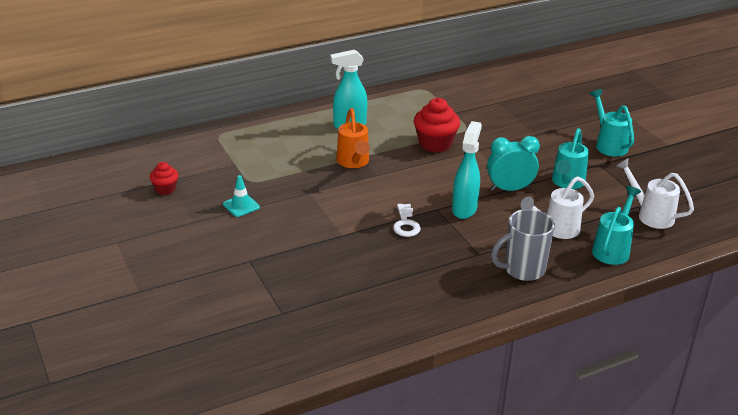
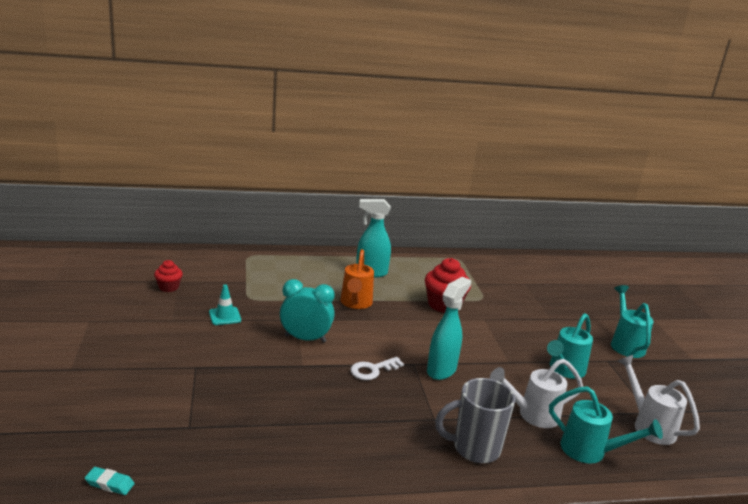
camera: 15 degrees right, 10 degrees down
(252, 373) = (110, 484): none -> turquoise eraser
(406, 224) = (373, 370): white key -> white key turned 45 degrees clockwise
(509, 189) = (499, 362): turquoise clock -> turquoise clock (305, 339)
(613, 249) = (591, 452): turquoise watering can -> turquoise watering can turned 75 degrees clockwise

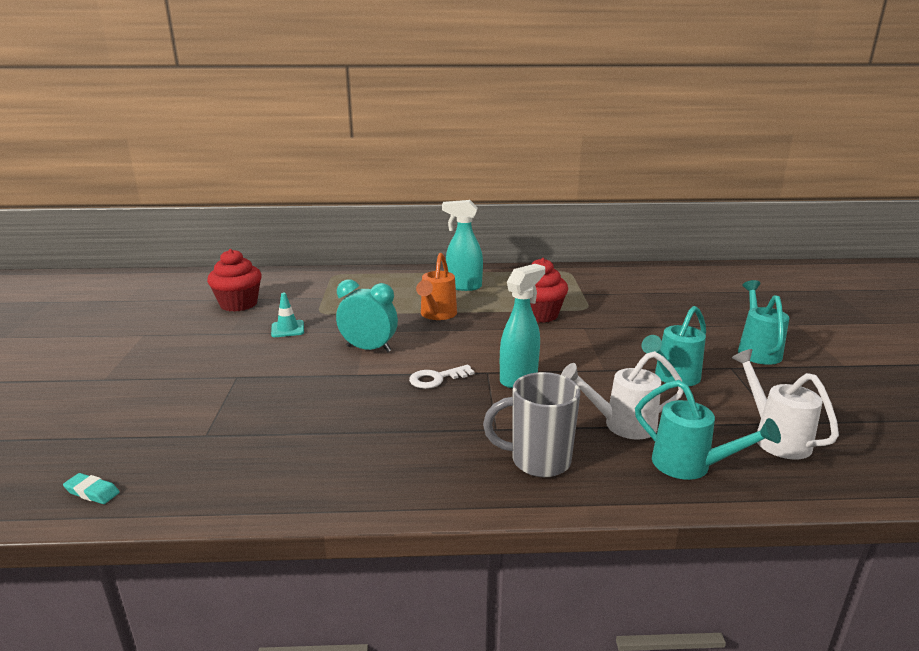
camera: 10 degrees right, 0 degrees up
(168, 287) = (239, 304): red cupcake -> red cupcake, size x1.76

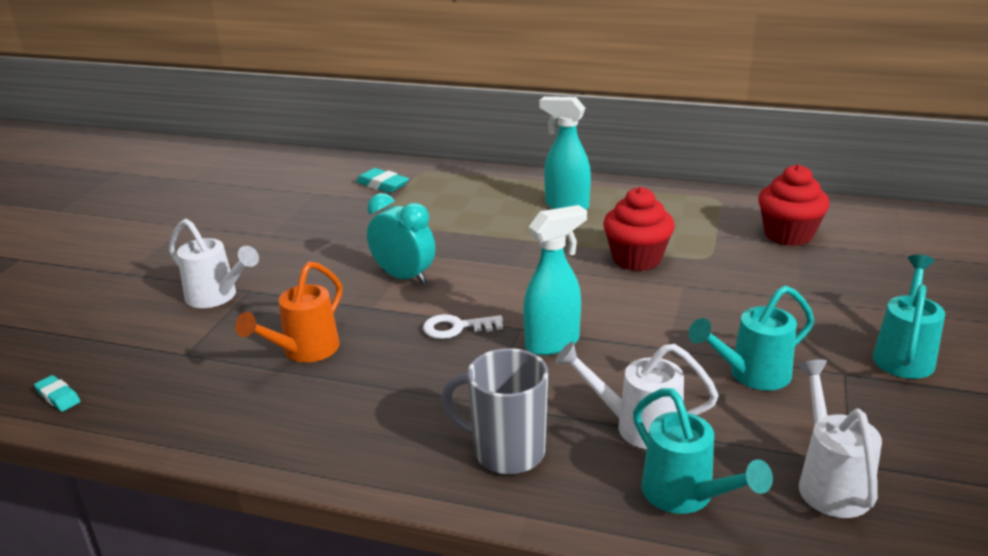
camera: 20 degrees right, 5 degrees up
(210, 385) = (217, 297): none -> white watering can
(239, 304) = (297, 199): red cupcake -> red cupcake (788, 235)
(287, 329) = (331, 239): turquoise traffic cone -> none
(307, 287) = (382, 185): none -> turquoise eraser
(436, 315) = (508, 243): orange watering can -> orange watering can (304, 352)

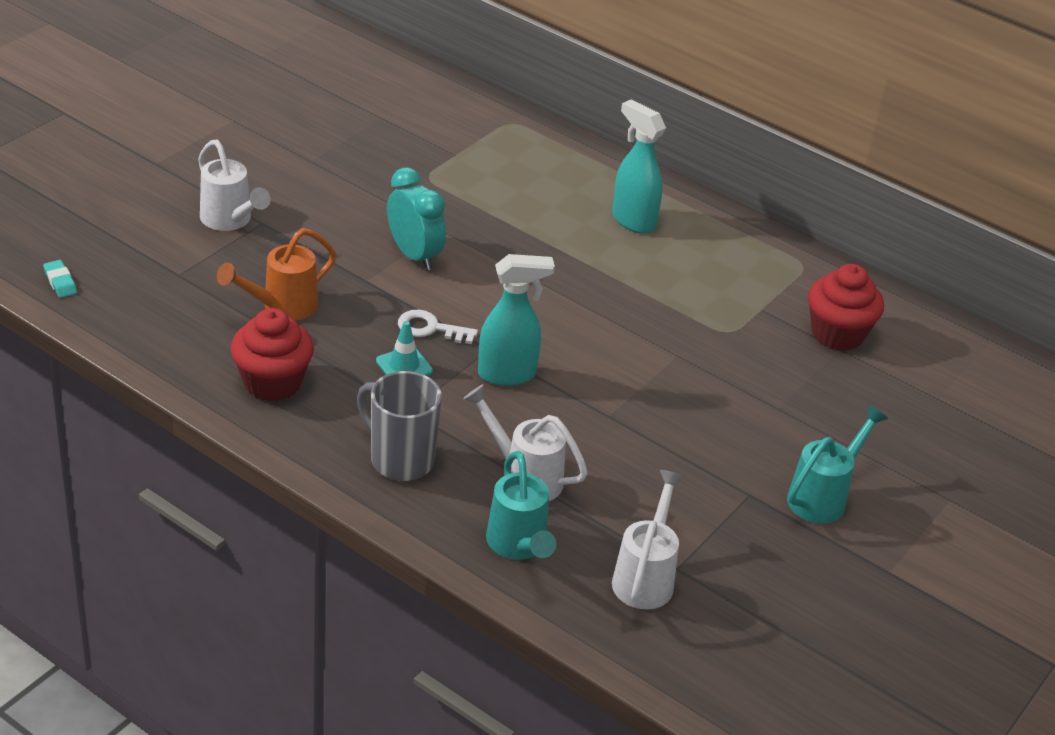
camera: 15 degrees right, 10 degrees up
(382, 185) = (457, 129): turquoise eraser -> none
(453, 366) = (404, 366): none -> turquoise traffic cone
(636, 259) = (656, 310): red cupcake -> red cupcake (272, 382)
(751, 375) = (662, 466): turquoise watering can -> none

